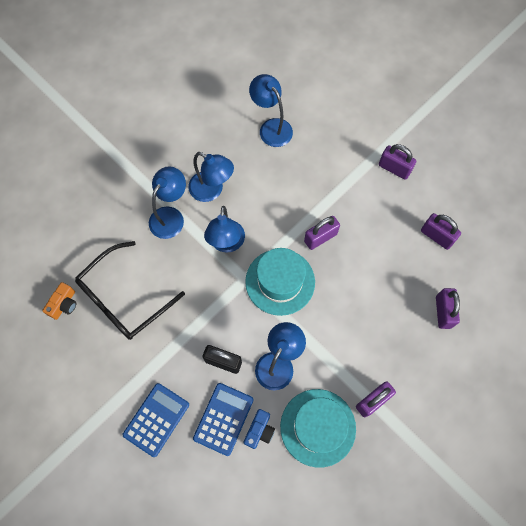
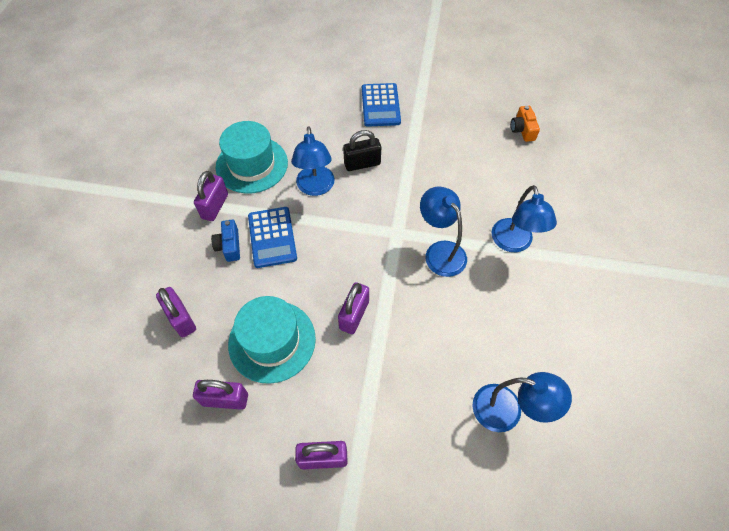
camera: 145 degrees right, 10 degrees down
(124, 299) = (482, 159): black glasses -> none
(212, 190) = (500, 292): blue lamp -> none
(223, 419) = (331, 131): blue calculator -> blue calculator (272, 237)
(259, 430) = (297, 139): blue camera -> blue camera (229, 246)
(280, 281) = (363, 249): turquoise hat -> turquoise hat (272, 341)

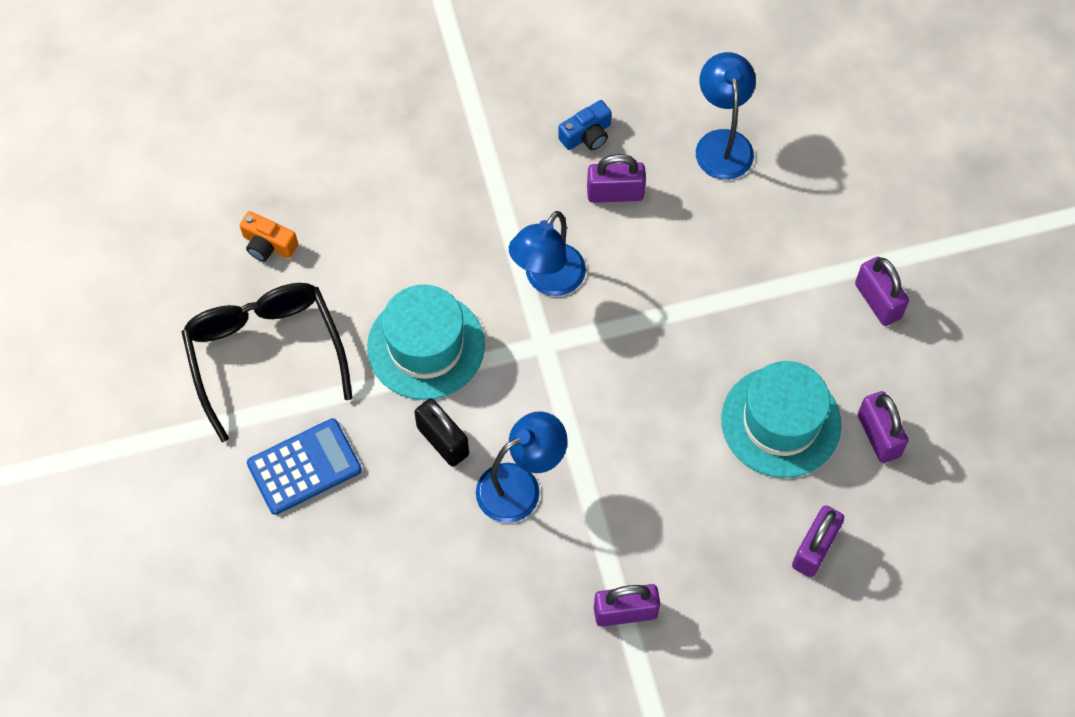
camera: 115 degrees left, 5 degrees up
(229, 246) = (679, 552): blue camera -> blue camera (587, 135)
(252, 165) = (522, 603): turquoise hat -> turquoise hat (426, 346)
(272, 237) = (635, 501): blue calculator -> none
(354, 315) = (694, 344): purple padlock -> purple padlock (615, 193)
(454, 109) = (265, 354): none -> black glasses
(513, 243) = (490, 199): blue lamp -> none
(522, 129) = (268, 244): orange camera -> orange camera turned 60 degrees clockwise

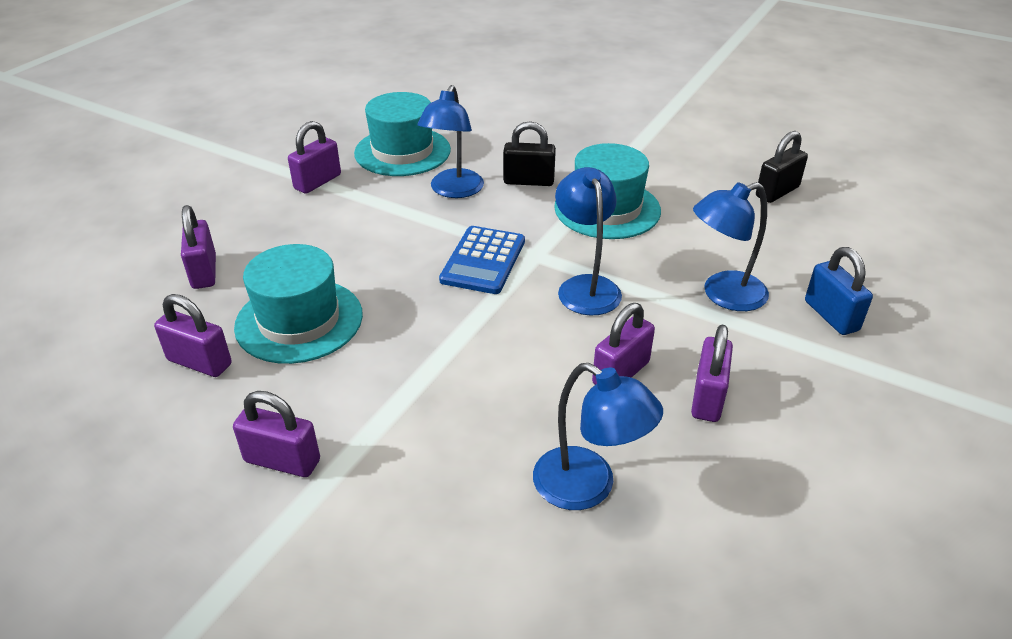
camera: 135 degrees right, 25 degrees down
(265, 354) = (686, 155): black glasses -> none
(268, 244) = (777, 192): orange camera -> black padlock
(304, 467) = (586, 134): blue calculator -> blue calculator (483, 261)
(425, 118) = (831, 316): none -> blue padlock
(466, 191) = (723, 295): none -> blue lamp
(502, 597) = (402, 151): none -> turquoise hat
(587, 135) = (707, 397): blue camera -> purple padlock

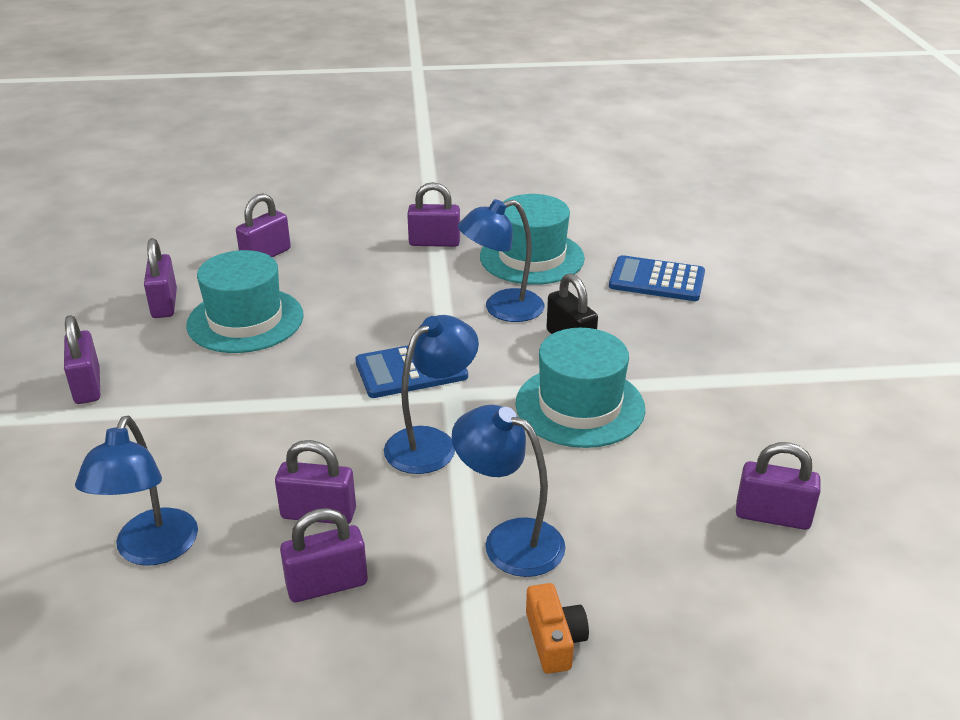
camera: 55 degrees right, 5 degrees down
(498, 120) = (657, 280): none -> blue calculator
(777, 192) = (772, 516): black padlock -> purple padlock
(831, 316) = (554, 639): blue padlock -> orange camera

